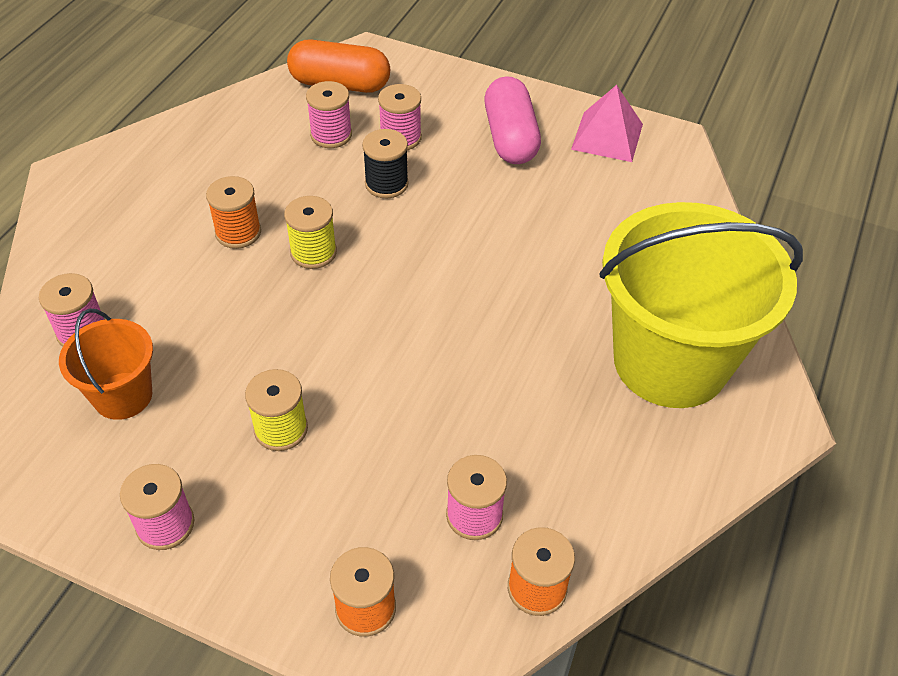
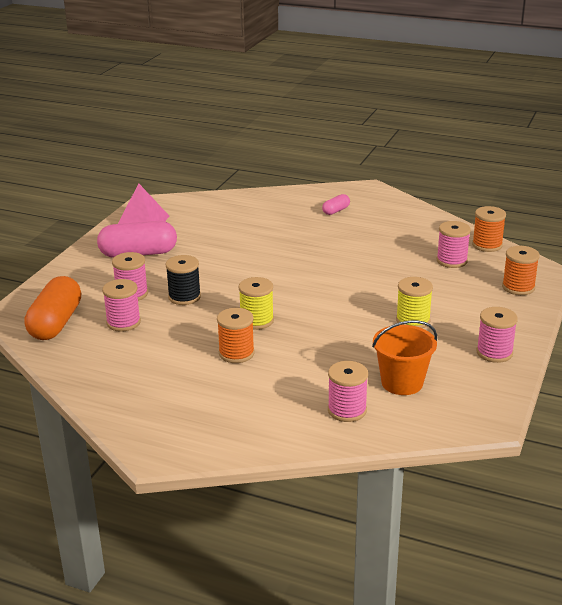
camera: 90 degrees left, 20 degrees down
(670, 361) = (336, 211): yellow bucket -> pink capsule

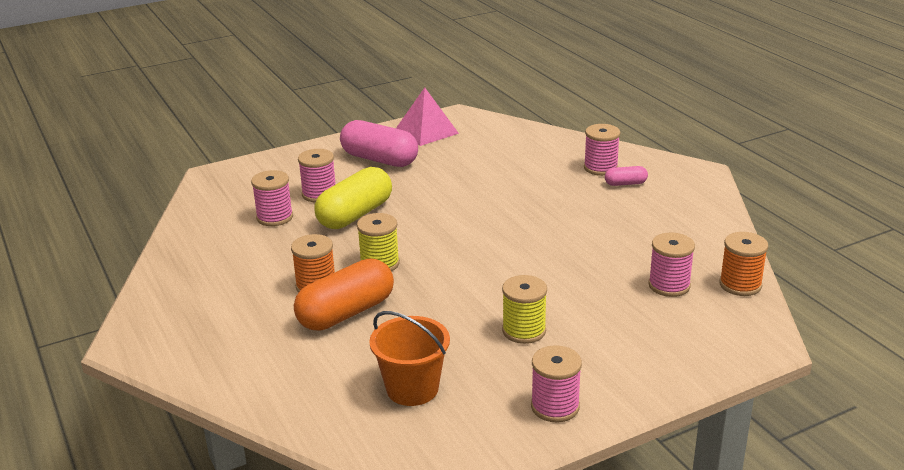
camera: 40 degrees right, 0 degrees up
(56, 323) = (228, 196): orange capsule -> orange capsule (346, 313)
(184, 297) = (355, 215): black spool -> yellow capsule
(347, 410) = (321, 388): pink spool -> pink spool (600, 168)
(518, 287) = (700, 348): orange spool -> none

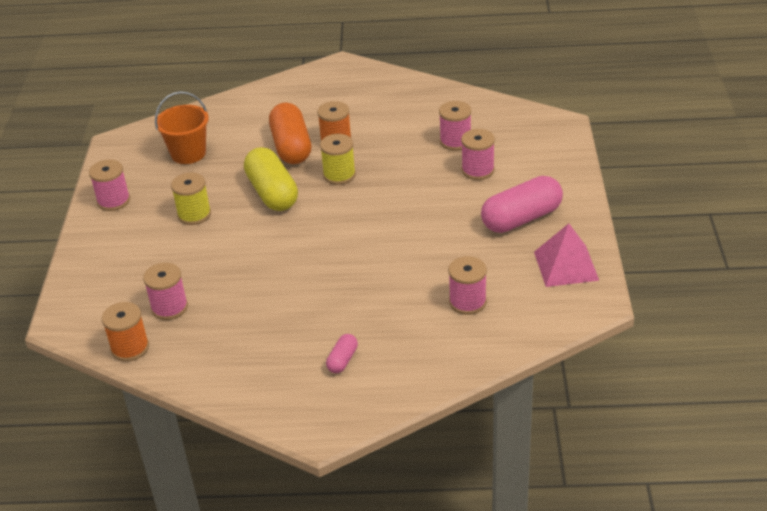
camera: 120 degrees right, 10 degrees up
(355, 215) = (425, 181): yellow capsule -> yellow capsule (272, 193)
(600, 168) = (388, 357): pink spool -> pink spool (467, 302)

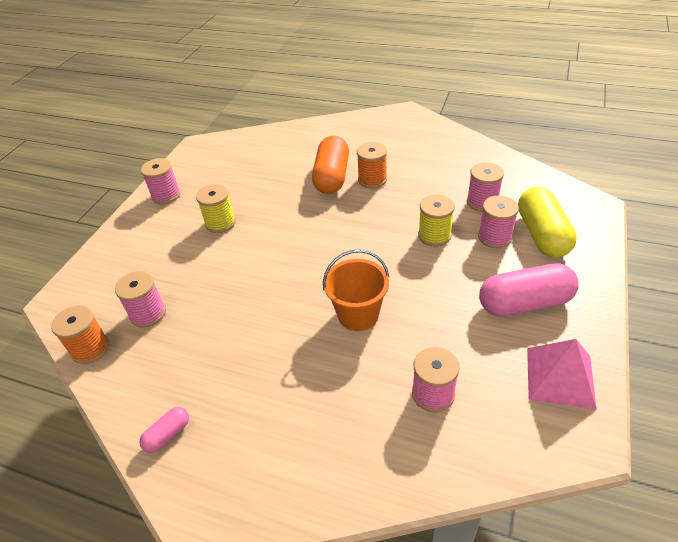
camera: 20 degrees right, 5 degrees up
(188, 153) = (246, 166): orange bucket -> orange bucket (358, 314)
(272, 193) = (295, 217): yellow capsule -> yellow capsule (542, 235)
(339, 175) = (361, 213): yellow spool -> yellow spool (434, 235)
(342, 360) = (272, 430): pink capsule -> pink capsule (168, 434)

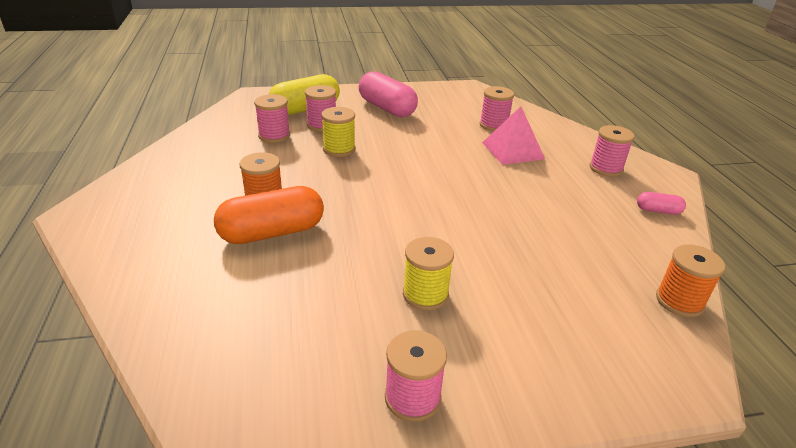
camera: 125 degrees left, 10 degrees down
(148, 313) = (599, 282): pink spool -> pink spool (606, 168)
(358, 314) = (462, 163): orange bucket -> none
(560, 377) = (437, 94): pink pyramid -> pink pyramid (512, 150)

